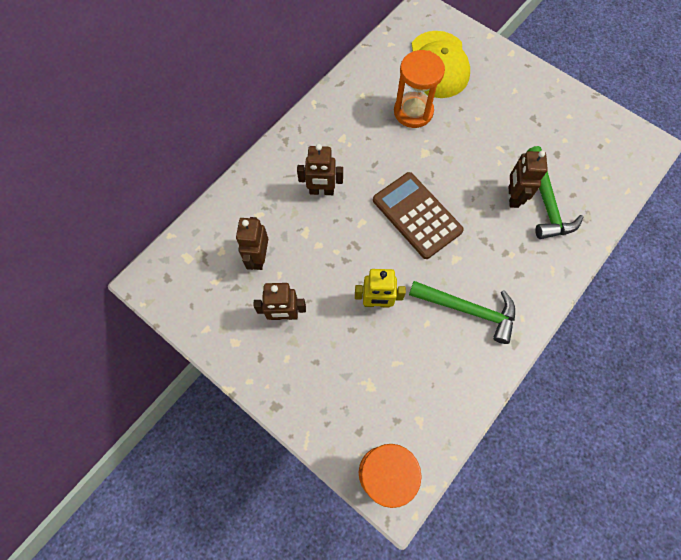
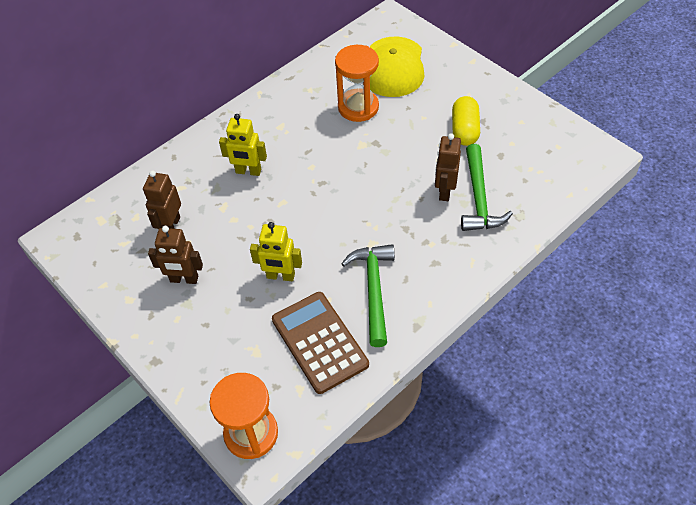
camera: 10 degrees right, 15 degrees down
(321, 191) = (248, 171): brown robot -> yellow robot
(417, 215) = (340, 200): brown calculator -> brown calculator (319, 342)
(467, 309) = (373, 290): green hammer -> green hammer turned 120 degrees counterclockwise
(519, 129) = (464, 130): none -> yellow capsule

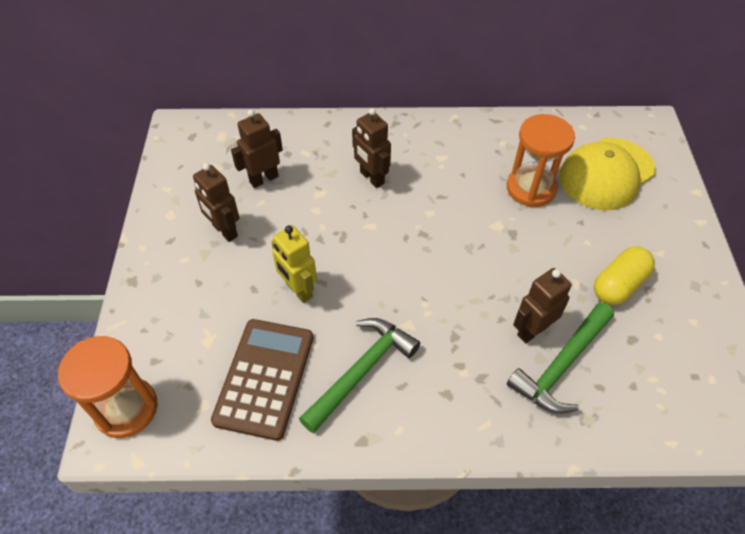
camera: 40 degrees right, 0 degrees up
(248, 171) = (371, 178): yellow robot -> brown robot

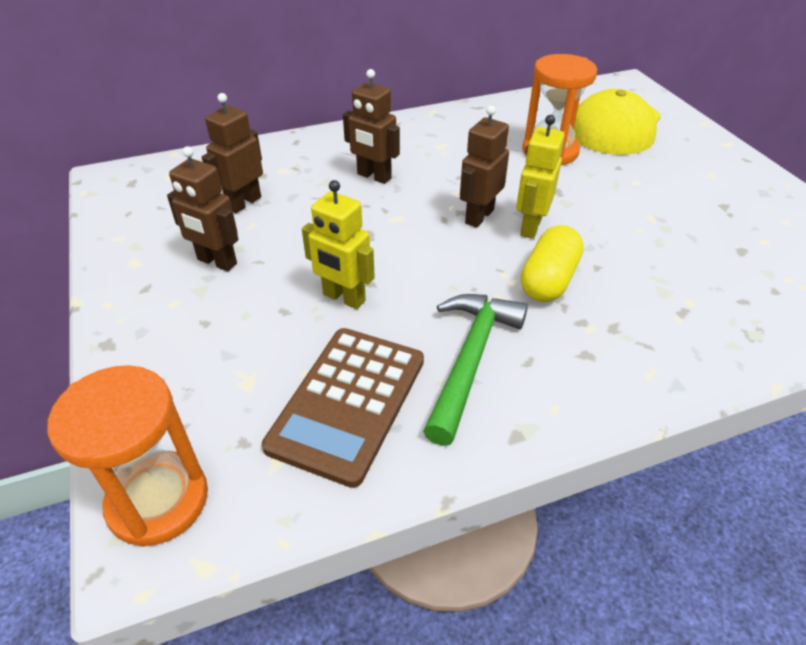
camera: 20 degrees left, 10 degrees down
(264, 378) = (348, 403): brown calculator -> brown calculator turned 150 degrees counterclockwise
(469, 264) = (530, 227): none -> yellow robot
(532, 330) = (637, 268): brown robot -> brown robot (479, 216)
(562, 365) = (690, 291): green hammer -> none
(618, 285) = (693, 209): yellow capsule -> yellow capsule (548, 280)

